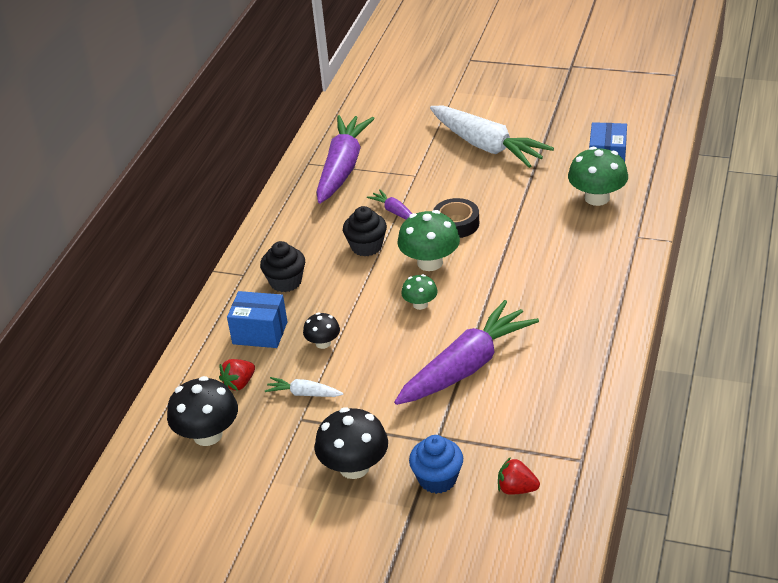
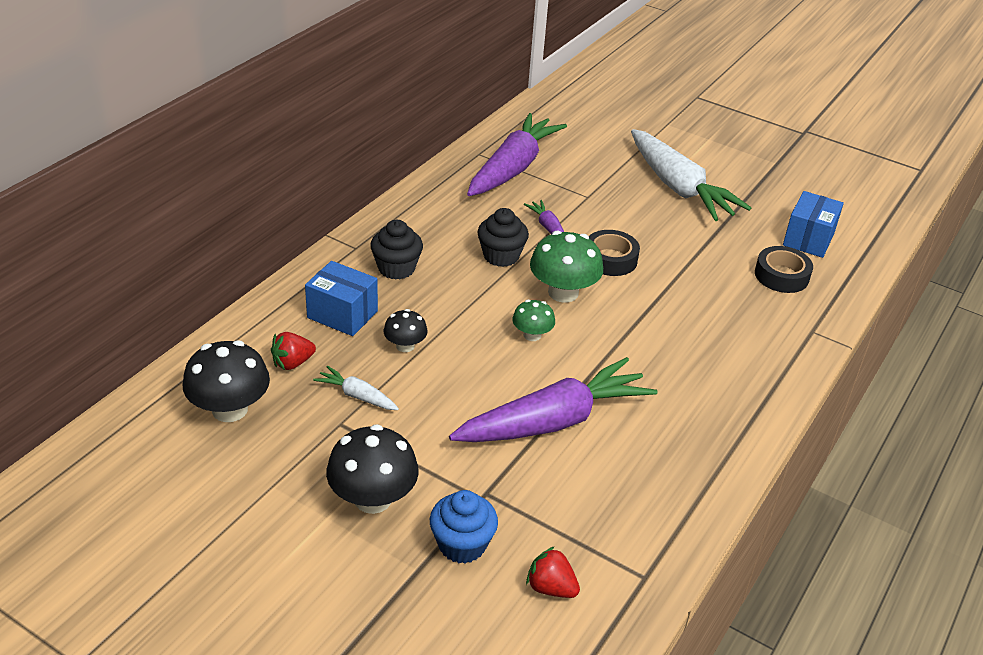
camera: 10 degrees right, 0 degrees up
(597, 198) = (781, 276): green mushroom -> black tape

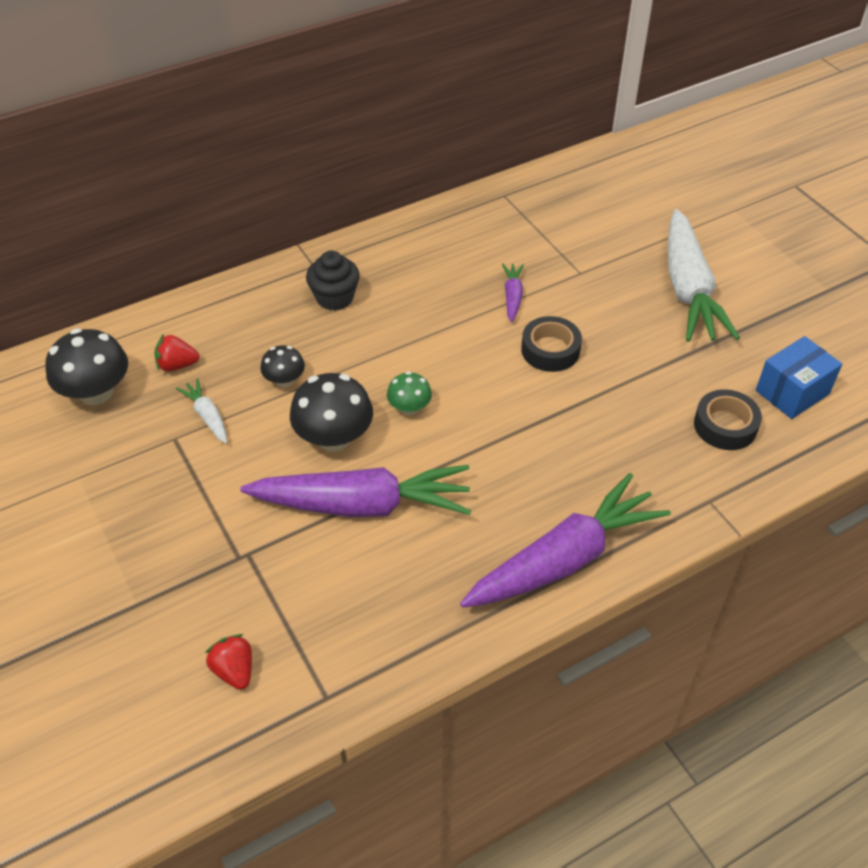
camera: 30 degrees right, 10 degrees up
(342, 314) = (253, 330): blue box -> none
(373, 499) = (149, 521): black mushroom -> black mushroom (334, 438)
(462, 545) = (190, 596): blue cupcake -> none
(501, 256) = (442, 314): black cupcake -> none
(513, 168) = (527, 220): purple carrot -> purple carrot (564, 559)
(563, 292) = (474, 372): green mushroom -> none

